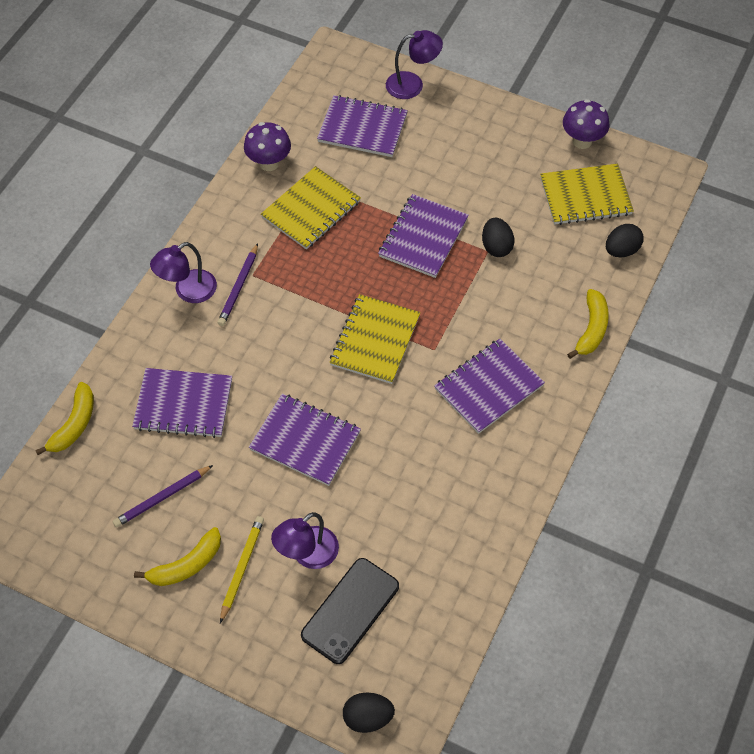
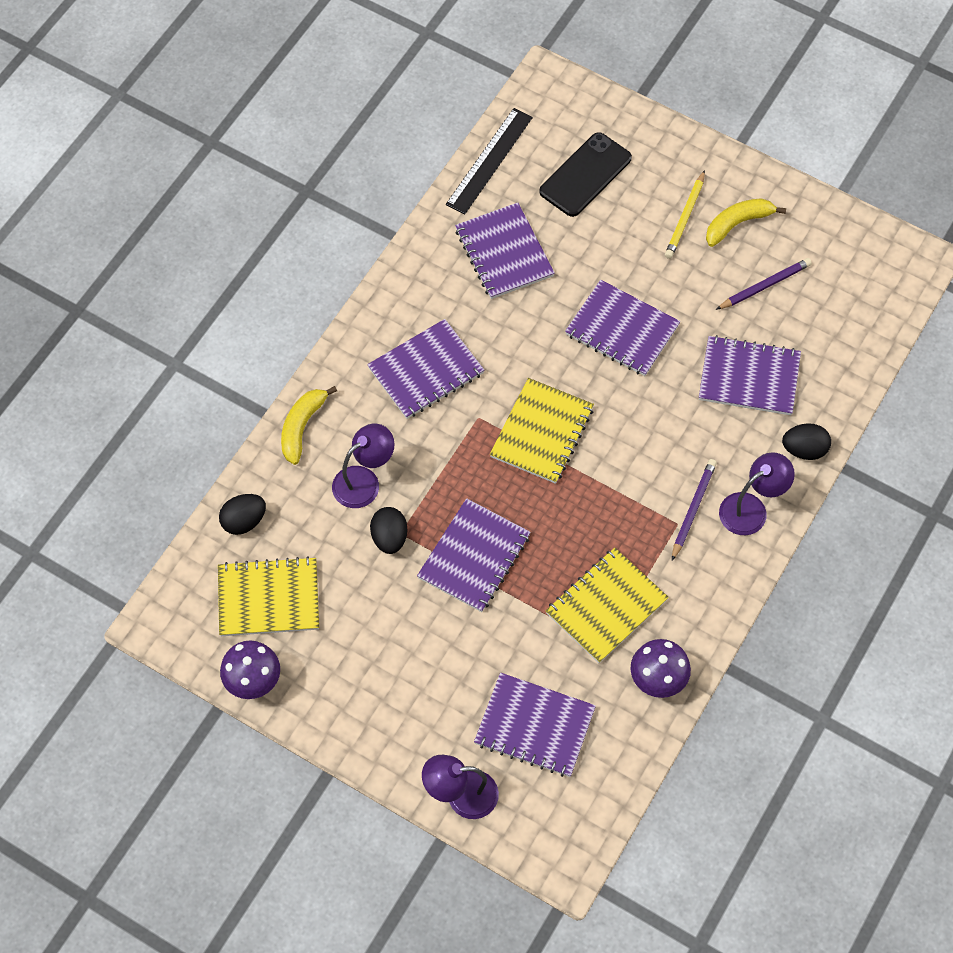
camera: 175 degrees left, 5 degrees up
(74, 424) = (861, 365): yellow banana -> none
(307, 554) = (623, 224): purple lamp -> purple lamp (364, 481)
(368, 717) = (575, 94): black egg -> black egg (804, 449)
(428, 512) = (504, 253): none -> purple notebook
(457, 620) = (489, 160): none -> black ruler

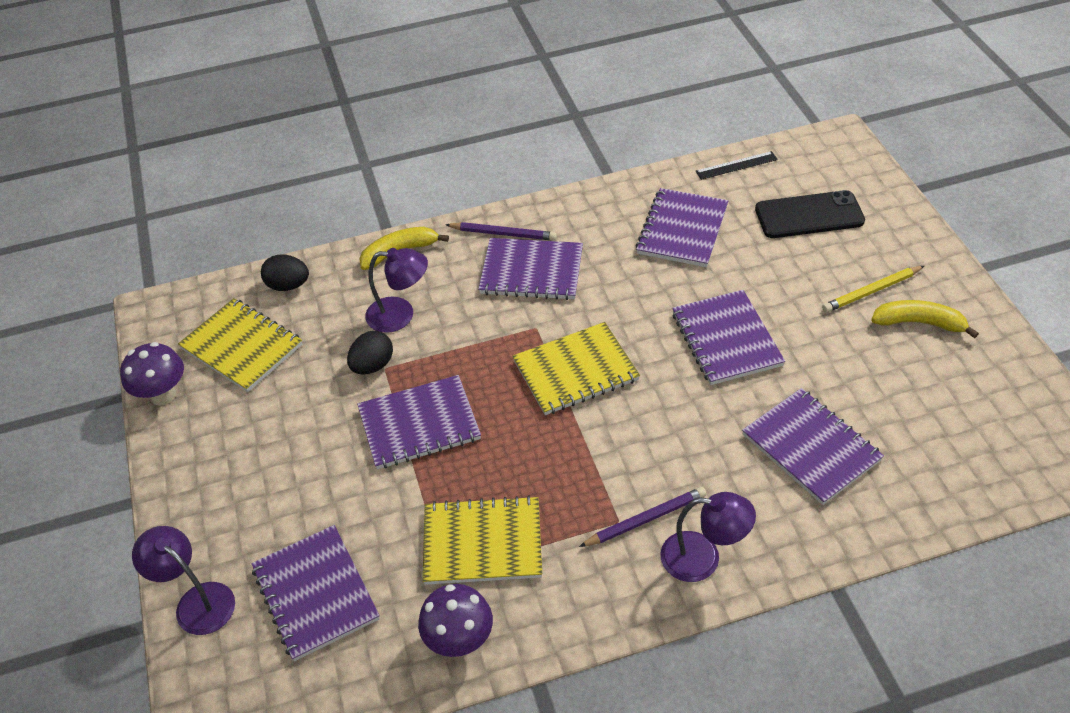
camera: 45 degrees right, 15 degrees down
(489, 160) = (736, 165): black ruler -> black ruler, size x0.62
(765, 285) = (900, 385): purple pencil -> purple pencil (503, 234)
(804, 449) = (808, 544): black egg -> none

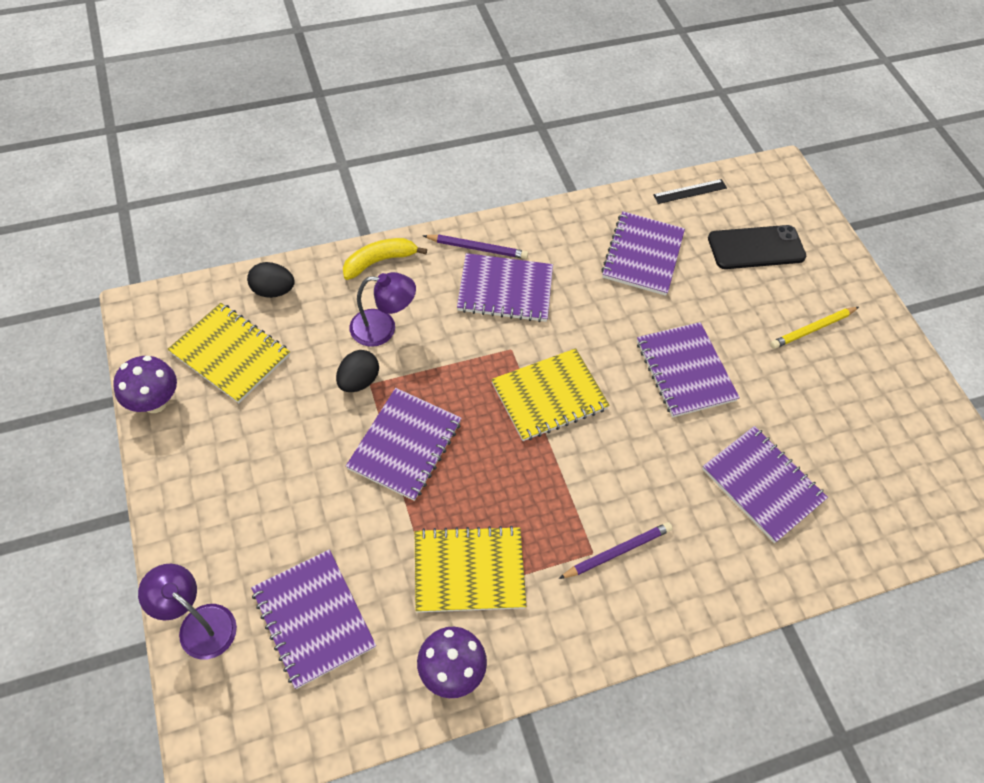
camera: 10 degrees left, 10 degrees up
(419, 424) = (405, 445): purple notebook -> purple notebook turned 45 degrees counterclockwise
(703, 558) = (669, 592): purple lamp -> none
(919, 323) = (854, 363): yellow banana -> none

